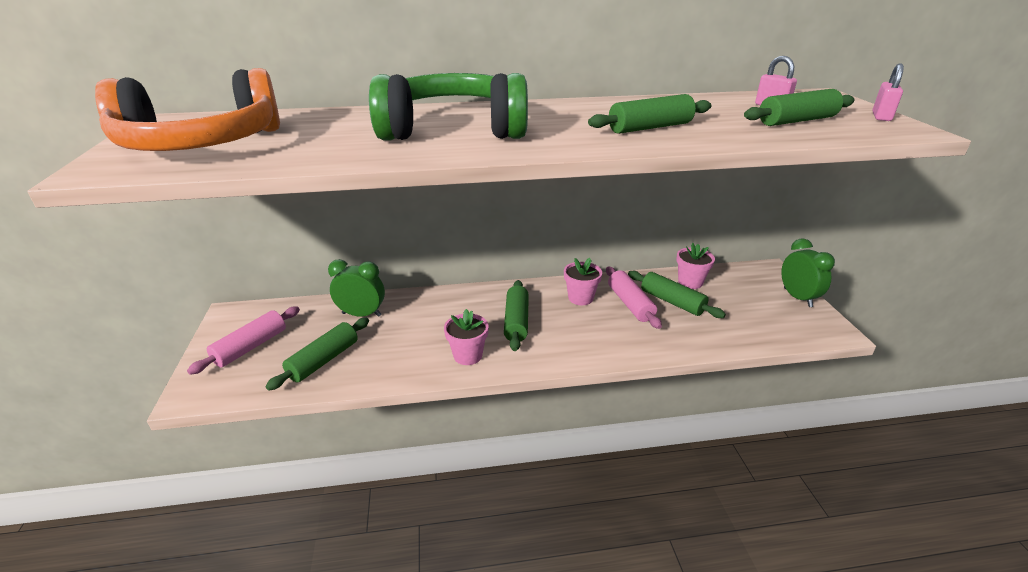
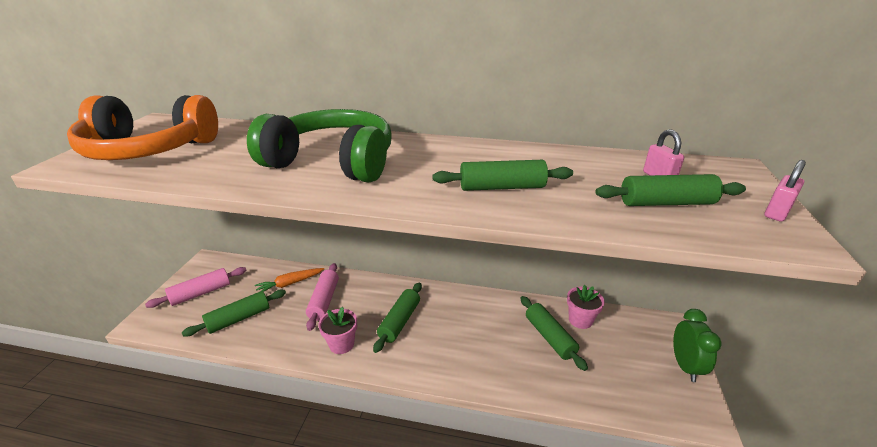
camera: 20 degrees right, 0 degrees up
(361, 314) = (289, 284): green clock -> orange carrot
(580, 298) = (468, 312): pink flower pot -> none
(630, 304) = (508, 329): pink rolling pin -> pink rolling pin (324, 301)

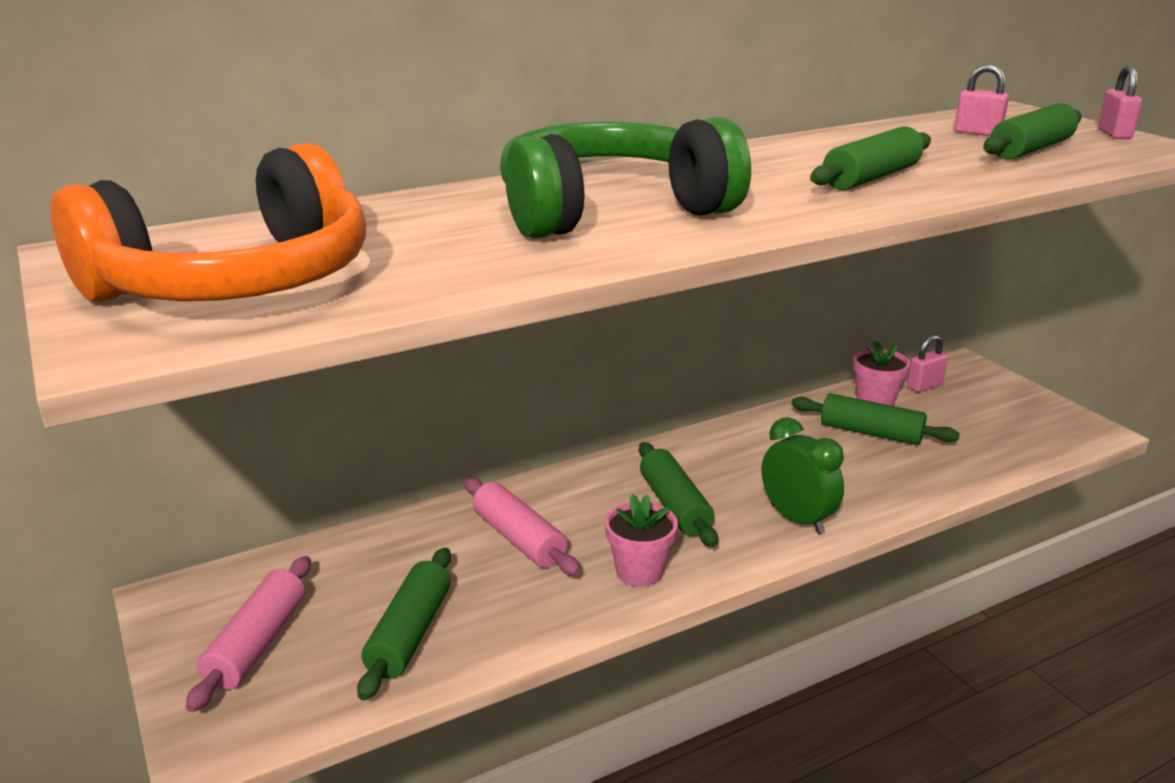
camera: 40 degrees left, 5 degrees down
(289, 284) = (416, 547): orange carrot -> none
(625, 326) = (924, 386): none -> pink padlock
(685, 366) = (1021, 396): green clock -> green clock (797, 519)

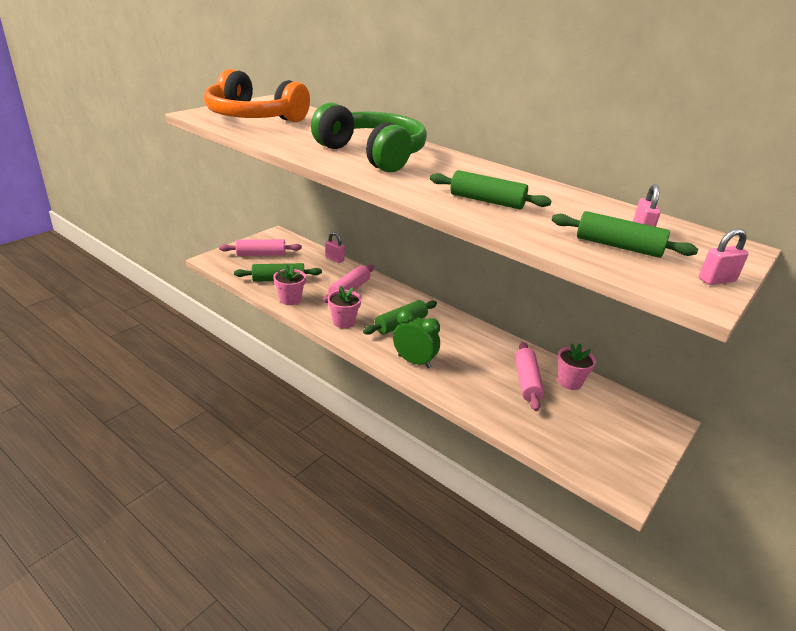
camera: 65 degrees right, 5 degrees up
(513, 630) = (290, 299): none -> pink flower pot
(797, 519) = (414, 361): green clock -> green clock turned 90 degrees counterclockwise
(870, 433) = (527, 382): green rolling pin -> pink rolling pin
(924, 386) = (613, 402): pink padlock -> pink padlock (334, 259)

